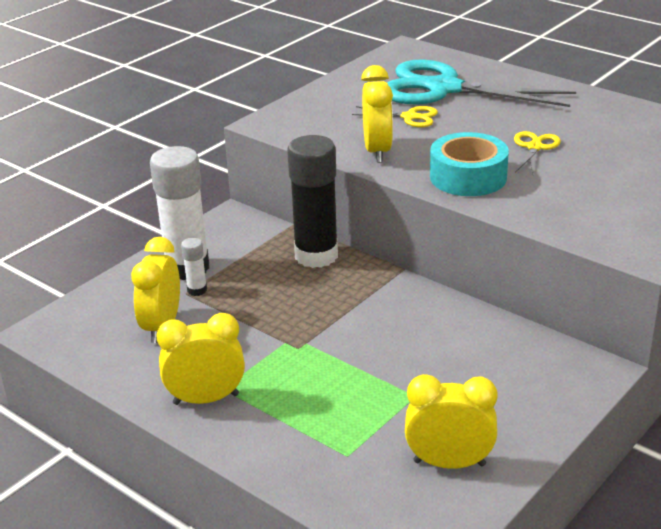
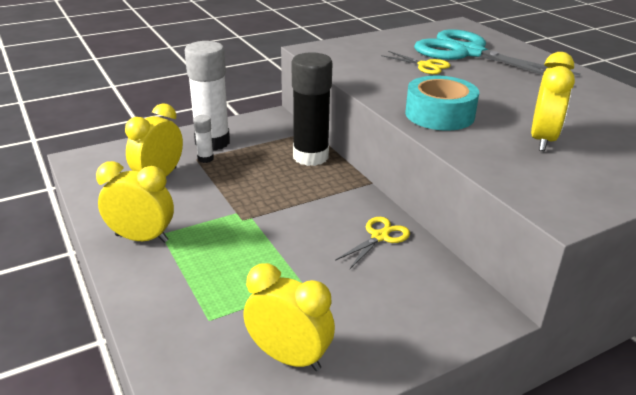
camera: 20 degrees right, 0 degrees up
(377, 151) = (379, 82): yellow clock -> yellow clock (542, 140)
(534, 147) = (515, 105): yellow scissors -> yellow scissors (380, 236)

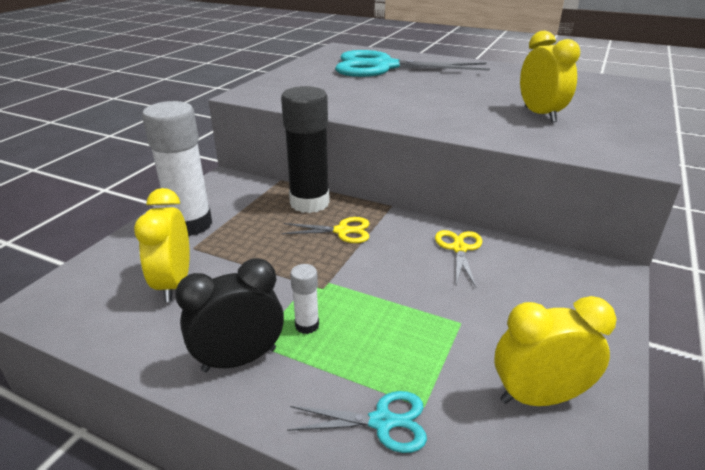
camera: 35 degrees left, 0 degrees up
(142, 238) = (239, 359): yellow clock -> black clock
(174, 313) = (382, 422): none -> turquoise scissors
(205, 159) = (204, 244): white glue stick -> white glue stick (307, 325)
(425, 65) = (367, 84): yellow scissors -> yellow scissors (342, 231)
(439, 114) = (443, 118): turquoise tape -> none

